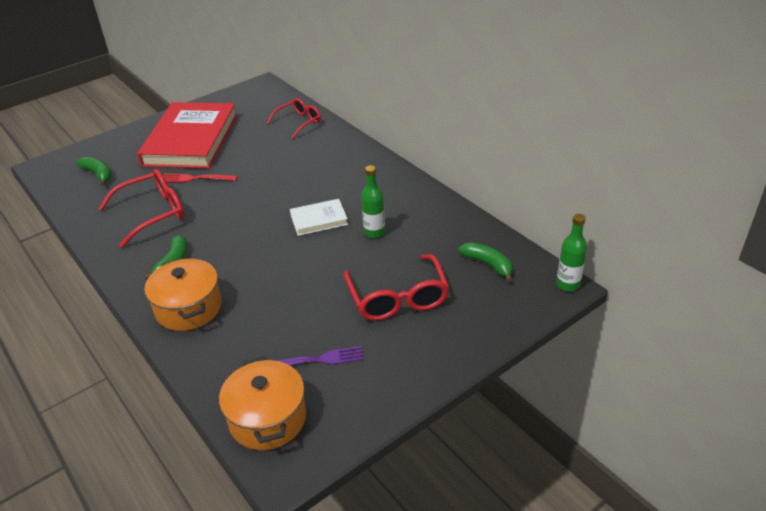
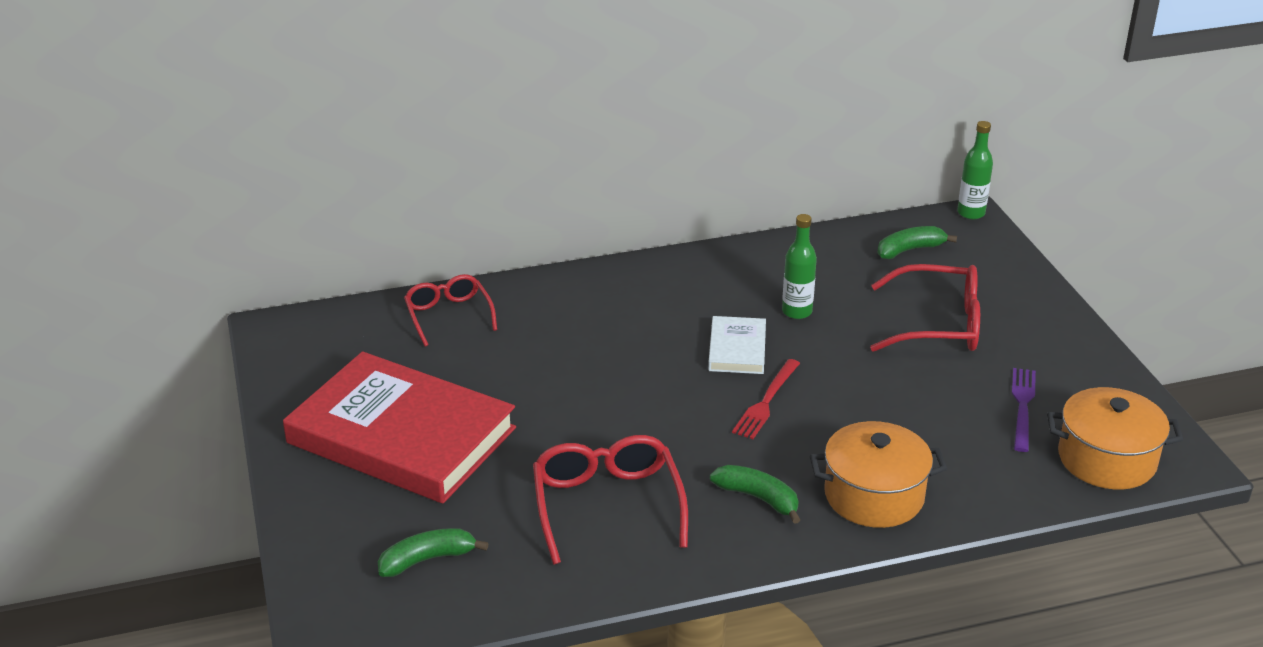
camera: 70 degrees left, 5 degrees down
(196, 178) = (536, 446): red fork -> red fork (766, 402)

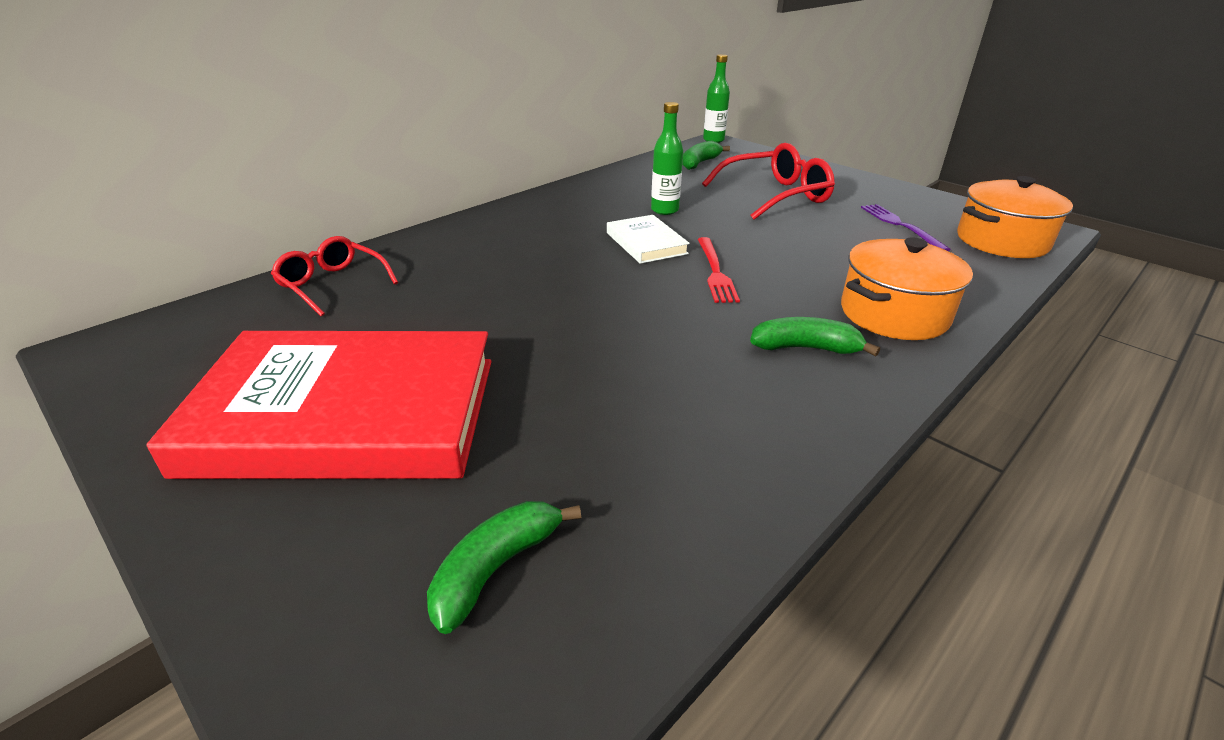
camera: 30 degrees left, 0 degrees up
(607, 505) = (668, 406): red glasses -> none

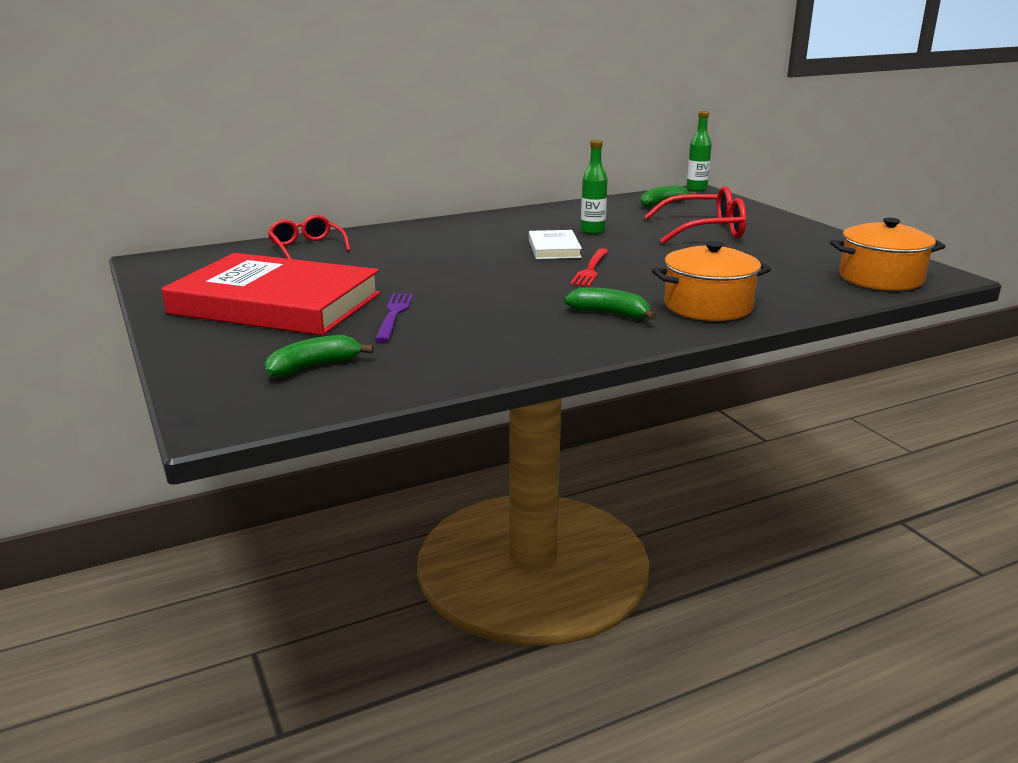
camera: 20 degrees right, 10 degrees down
(900, 226) = (796, 260): purple fork -> purple fork (394, 315)

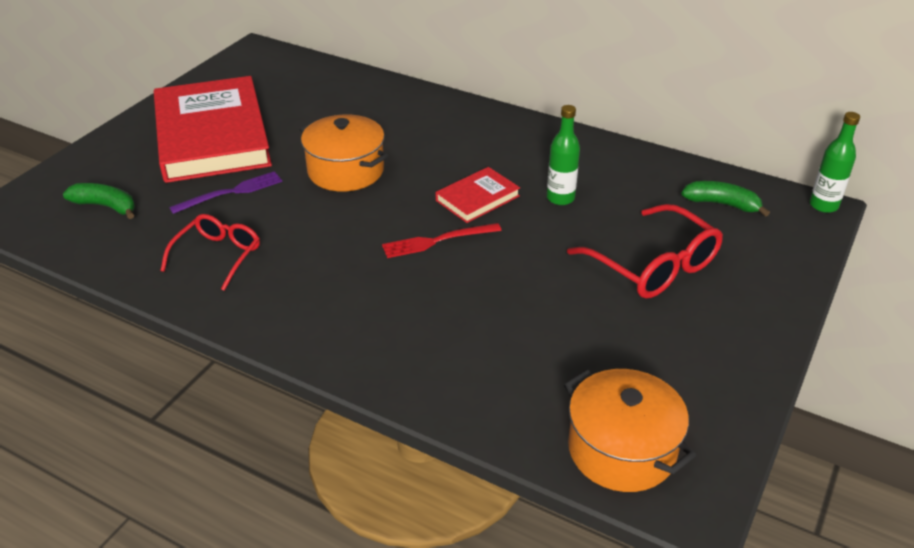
camera: 55 degrees right, 15 degrees up
(307, 247) = (348, 87): red glasses -> red glasses (218, 256)
(554, 248) = (477, 198): white book -> red book
(610, 314) = (324, 295): green banana -> none
(707, 306) = (397, 346): orange pot -> orange pot (346, 171)

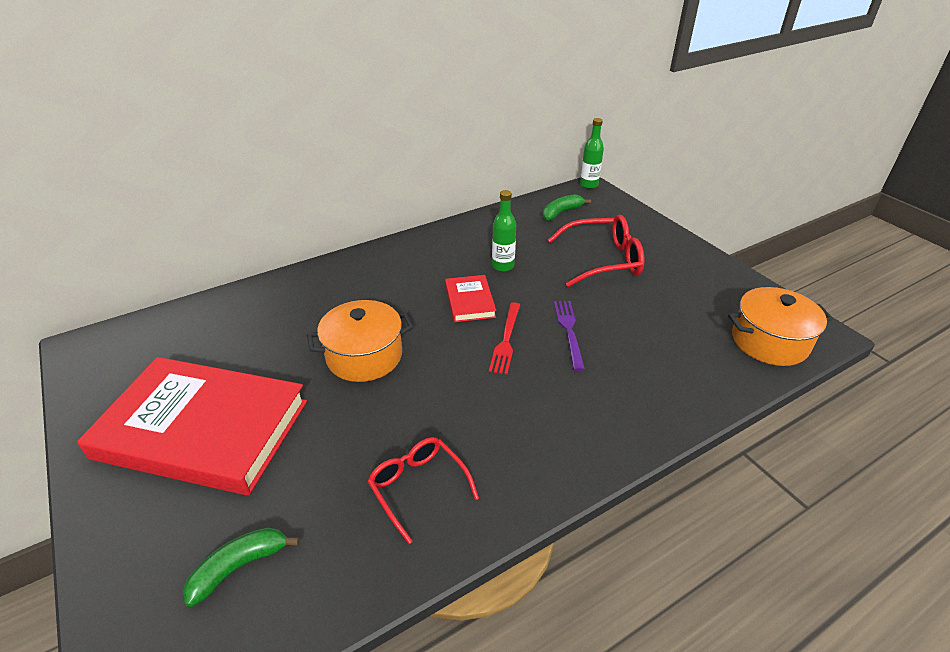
camera: 60 degrees left, 0 degrees up
(231, 192) = (321, 445): purple fork -> purple fork (569, 331)

